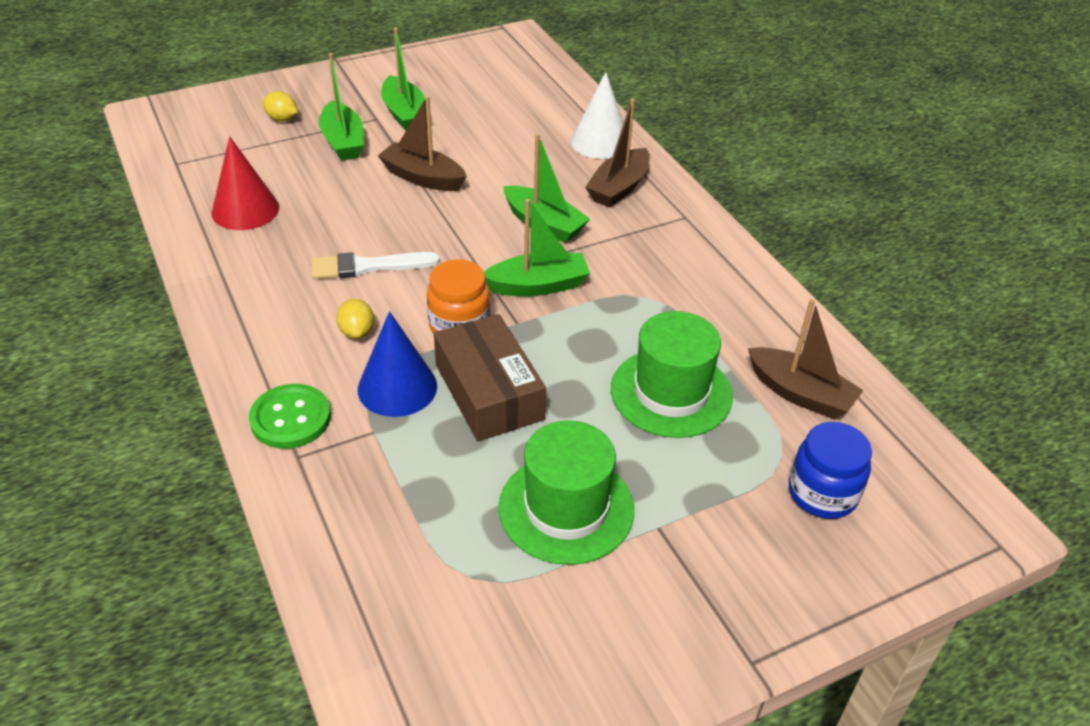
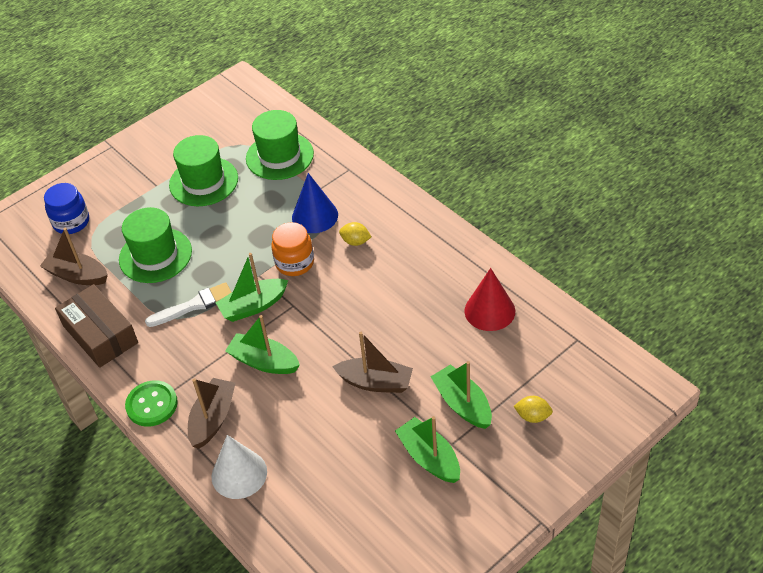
camera: 170 degrees right, 5 degrees up
(290, 418) = (363, 185): green button -> green button (152, 405)
(357, 332) = (355, 241): yellow lemon -> yellow lemon turned 45 degrees counterclockwise
(368, 266) = (374, 289): white brush -> white brush (194, 305)
(406, 522) = (279, 156): none -> green hat
(488, 392) = (262, 227): brown box -> brown box (100, 334)

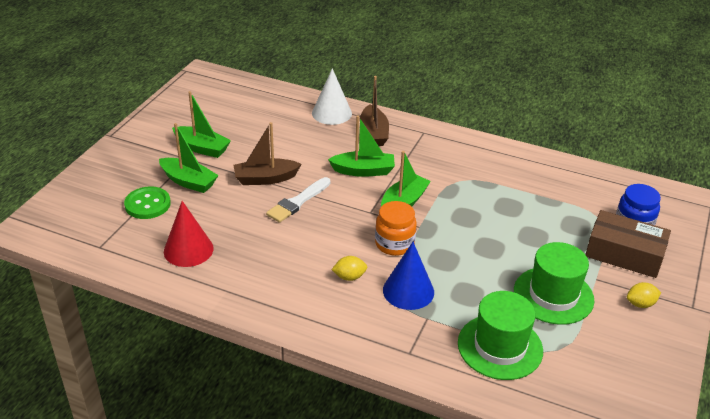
camera: 150 degrees right, 10 degrees down
(77, 275) = (574, 188): brown boat -> none
(100, 334) = (507, 157): brown box -> brown box (624, 254)
(152, 405) = (424, 130): green button -> green button (147, 204)
(155, 255) = (526, 219): green hat -> none
(194, 305) = (454, 192): white brush -> white brush (298, 202)
(533, 416) = (129, 187): yellow lemon -> yellow lemon (640, 304)

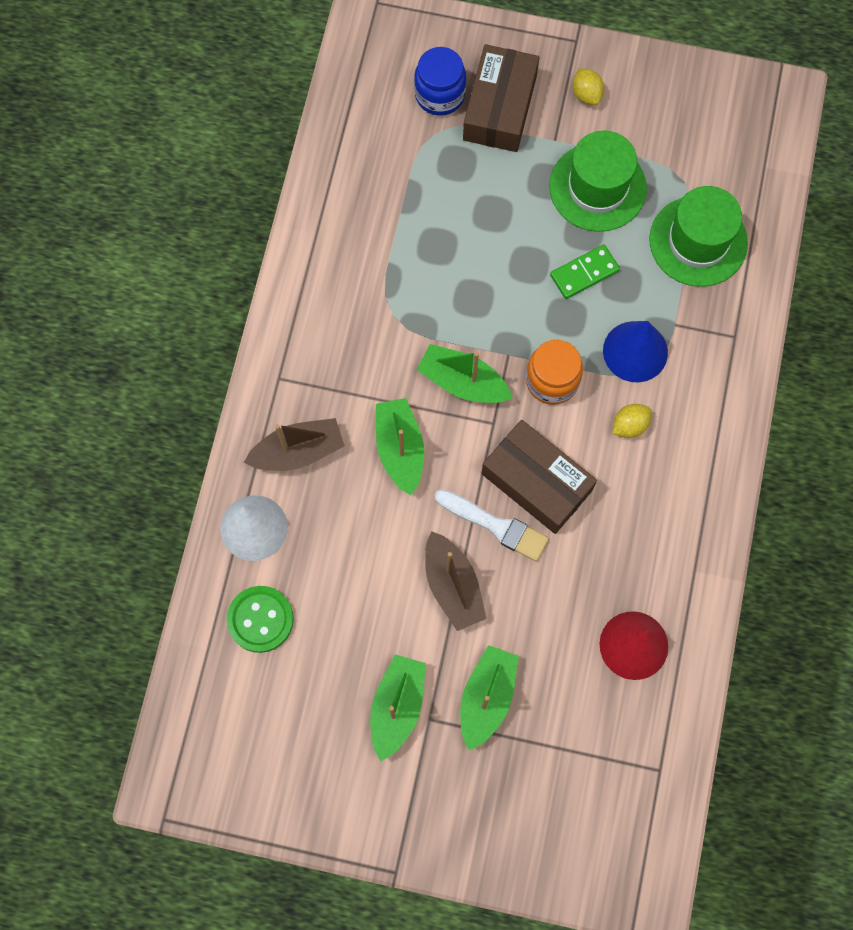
camera: 100 degrees left, 35 degrees up
(147, 204) = (554, 739): green button -> green button (260, 619)
(321, 224) = (536, 482): none -> brown box
(349, 277) = (629, 425): yellow lemon -> yellow lemon turned 75 degrees clockwise
(478, 275) = (584, 273): none -> green domino

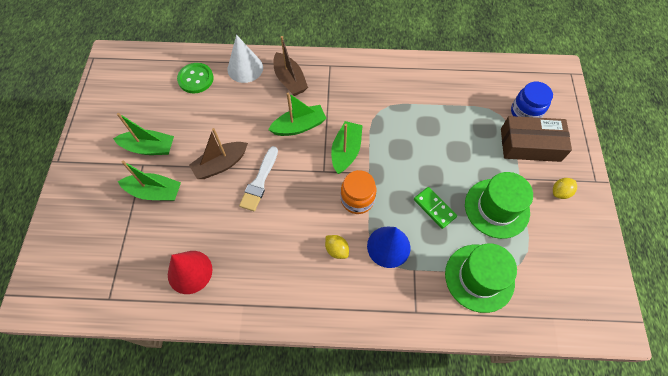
camera: 80 degrees right, 10 degrees down
(536, 482) = (290, 200): brown box -> none

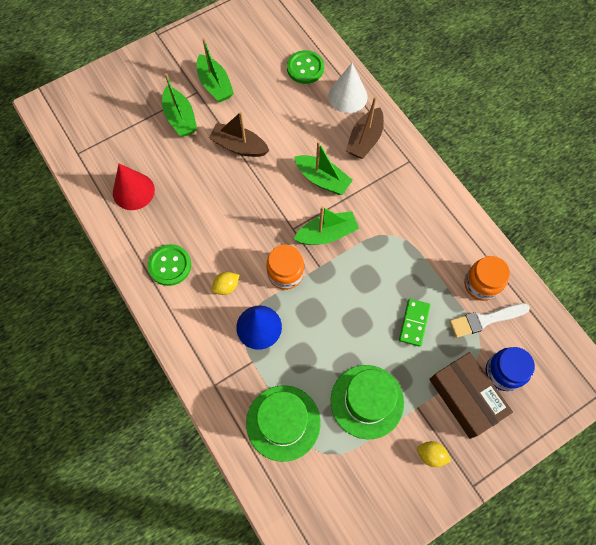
camera: 55 degrees right, 5 degrees up
(259, 181) = (245, 186): white brush -> white brush (485, 320)
(284, 283) = (170, 265): none -> green button
(336, 250) = (226, 286): yellow lemon -> yellow lemon turned 45 degrees clockwise
(434, 208) = (325, 344): green domino -> green domino (414, 323)
(454, 84) = (481, 284): none -> orange jar

